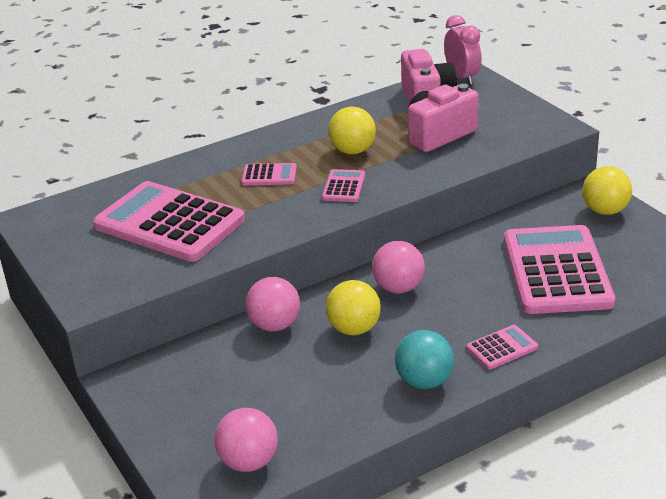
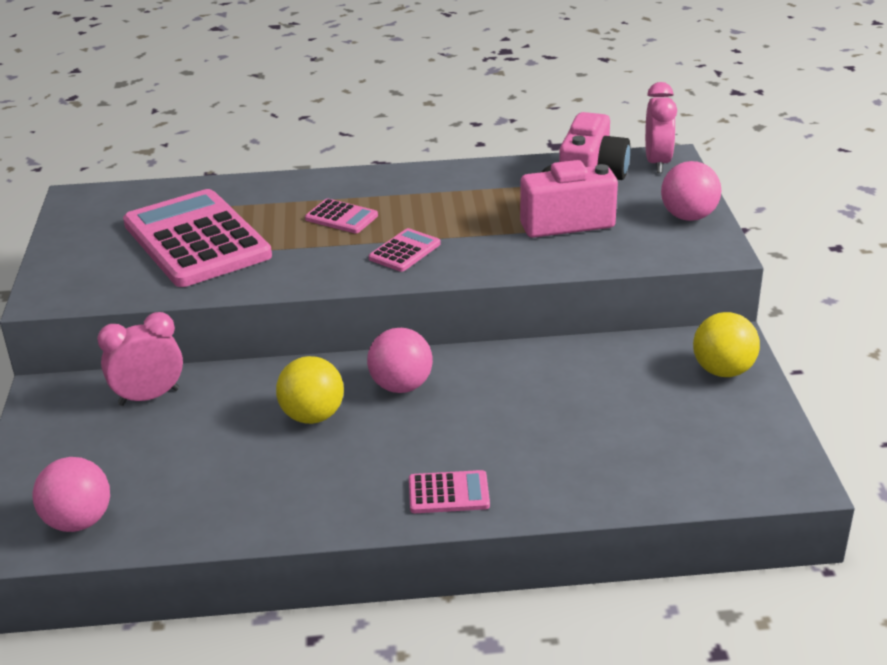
camera: 25 degrees right, 0 degrees up
(211, 356) = (149, 397): none -> pink clock
(275, 325) = (239, 385): pink ball -> pink ball (688, 217)
(353, 151) = (453, 214): yellow ball -> none
(424, 381) = (329, 501): turquoise ball -> none
(557, 271) = (596, 425): pink calculator -> none

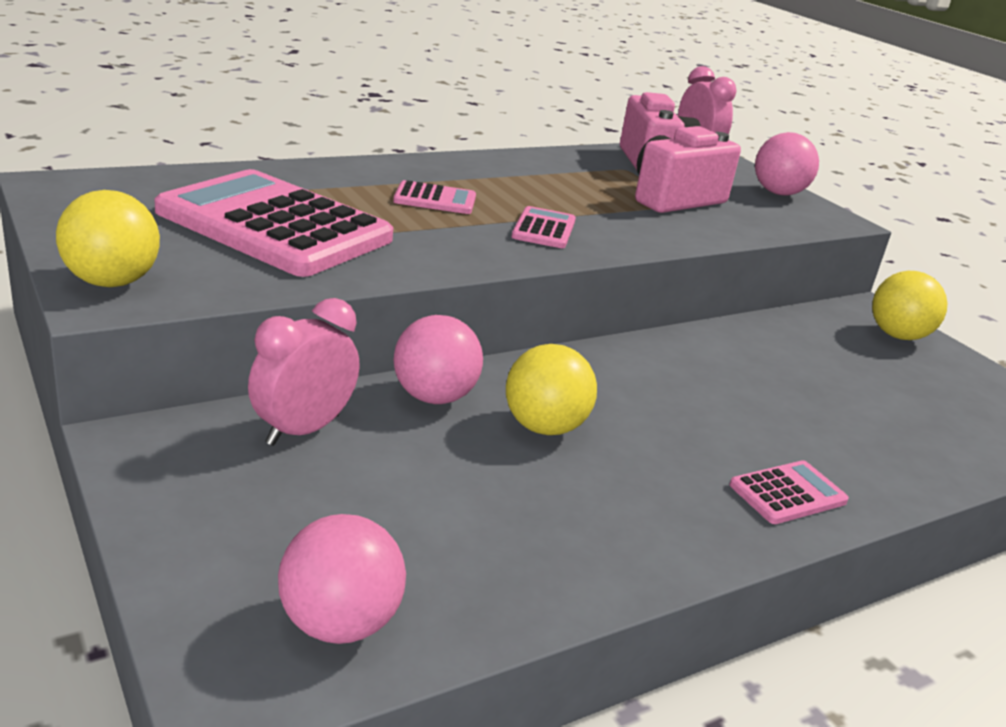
camera: 30 degrees left, 5 degrees down
(57, 284) = (112, 282): none -> yellow ball
(401, 386) = (613, 382): pink ball -> pink ball (434, 397)

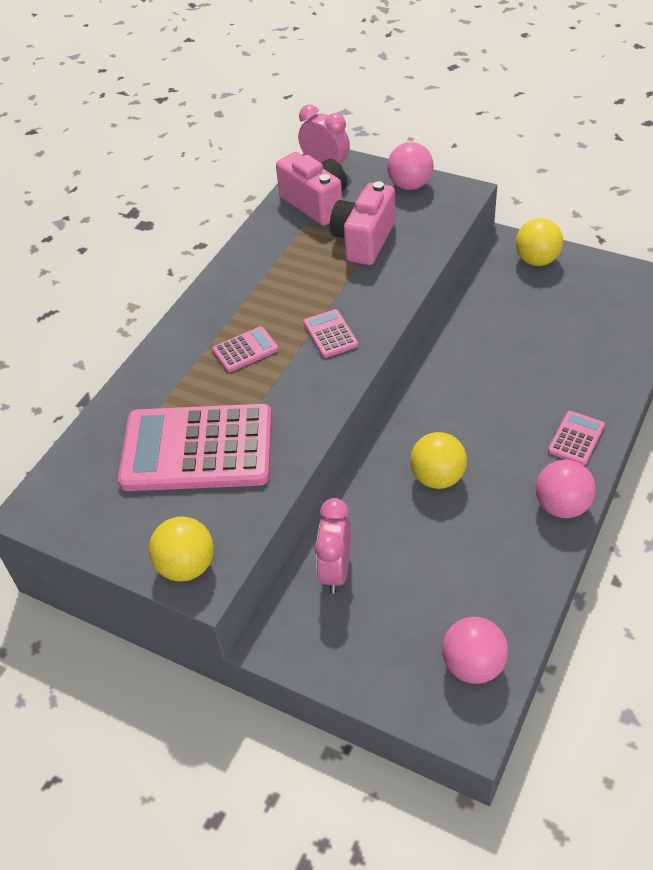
camera: 25 degrees left, 20 degrees up
(434, 397) = (368, 497): pink ball -> pink ball (562, 506)

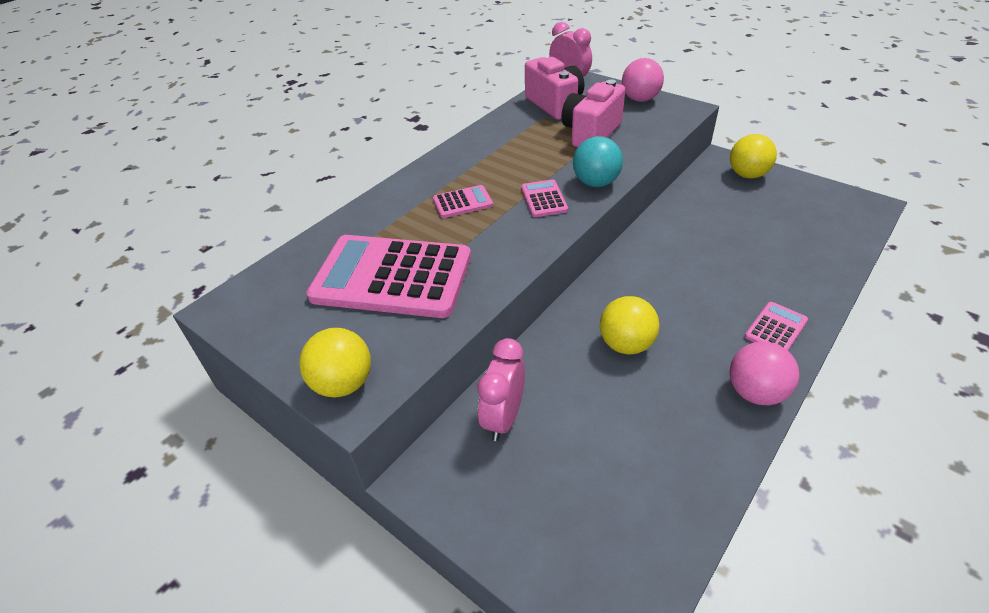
camera: 10 degrees right, 5 degrees down
(380, 306) = (596, 183): none -> turquoise ball
(473, 665) = (634, 552): pink ball -> none

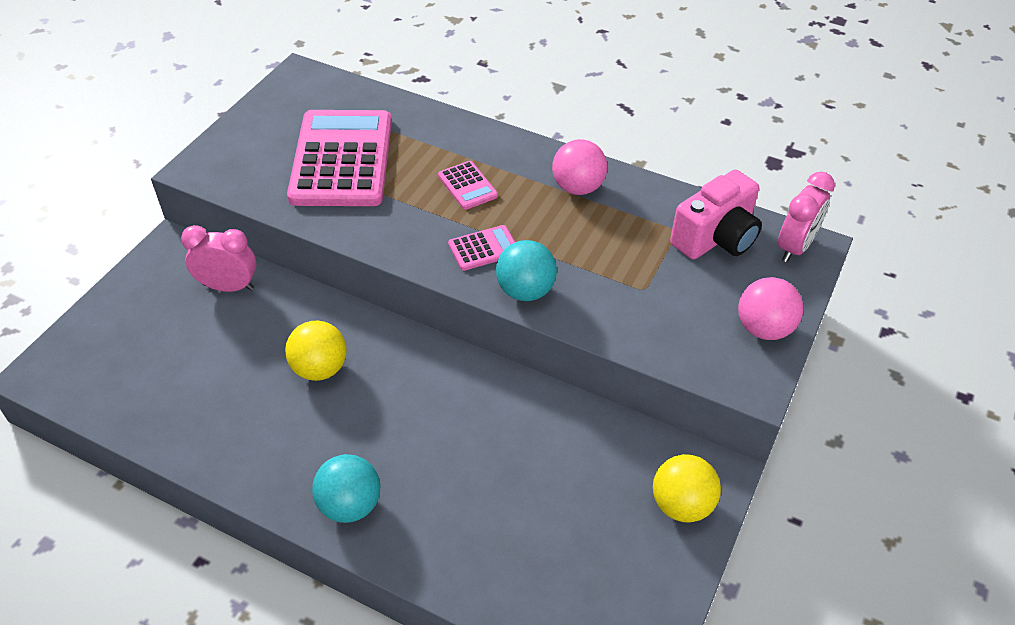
camera: 75 degrees right, 5 degrees up
(343, 384) = (214, 159): yellow ball -> none
(591, 133) = (645, 280): pink camera -> none
(755, 392) = (256, 476): pink ball -> pink ball (577, 188)
(776, 329) = (350, 505): pink calculator -> turquoise ball

